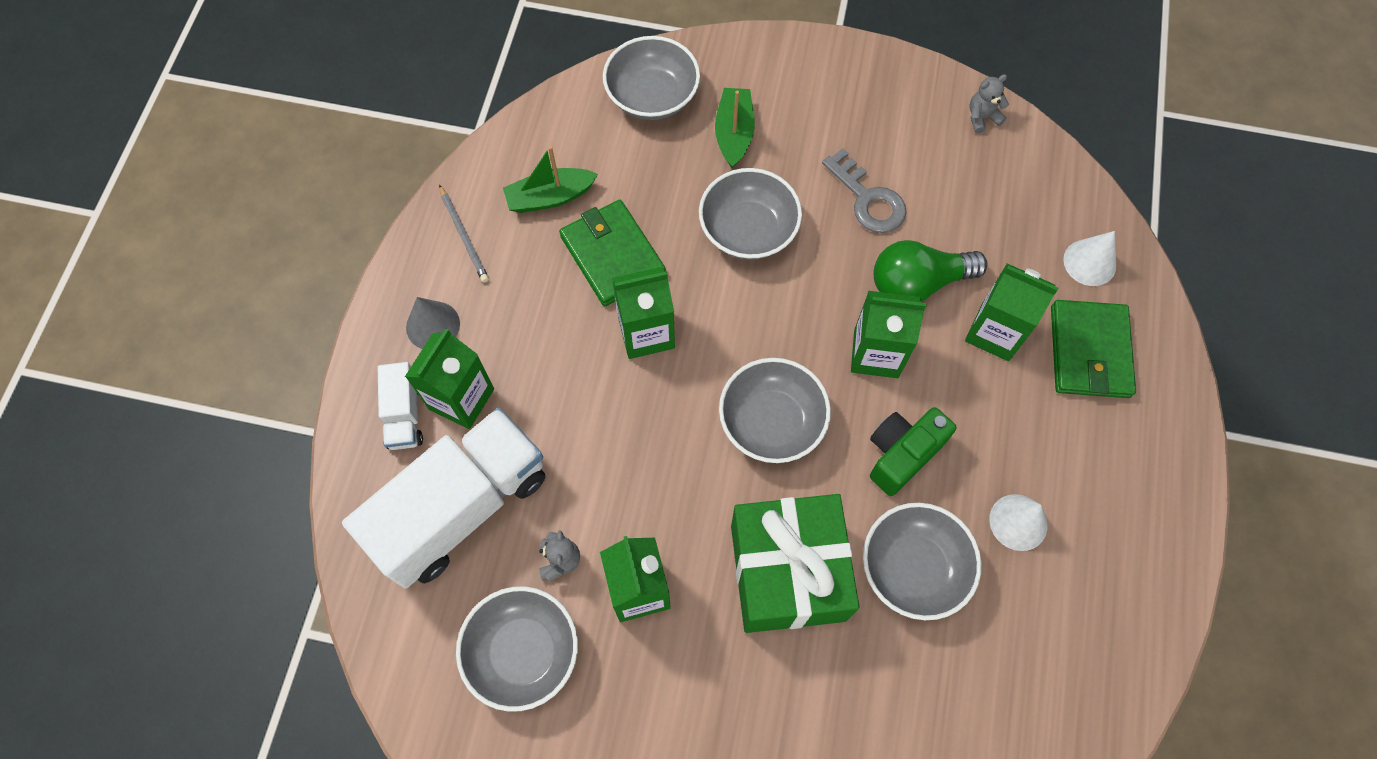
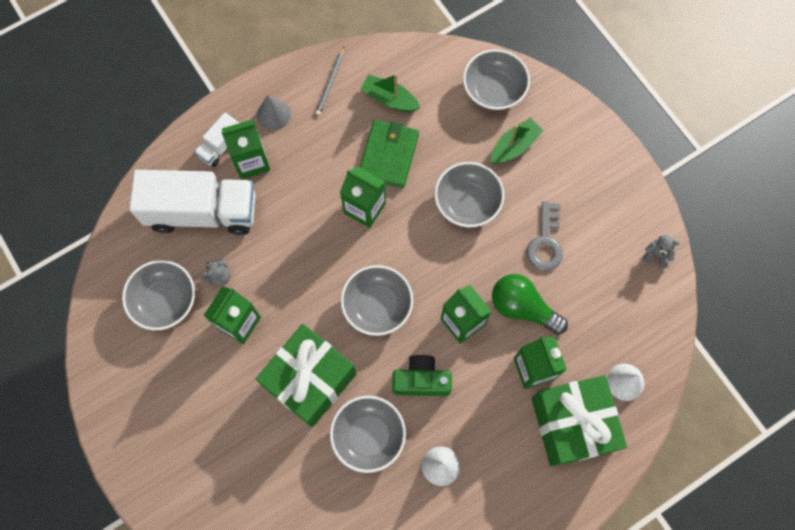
camera: 45 degrees right, 5 degrees up
(1089, 351) = (571, 424): green wallet -> green gift

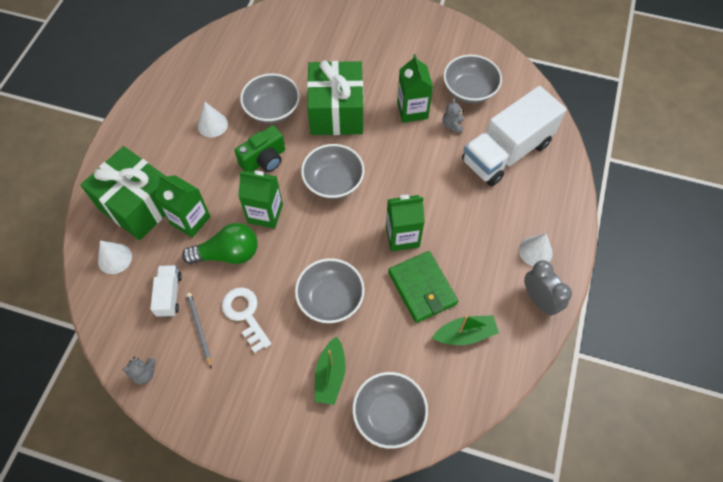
camera: 140 degrees right, 10 degrees down
(221, 146) = (544, 201): white truck -> white truck (169, 295)
(251, 161) = (512, 207): green carton -> none
(273, 114) = (535, 251): grey cone -> white cone
(311, 80) = (539, 300): none -> grey clock
(330, 82) = (522, 310): grey pencil -> grey pencil (199, 329)
(545, 242) = (245, 314): grey key -> white key

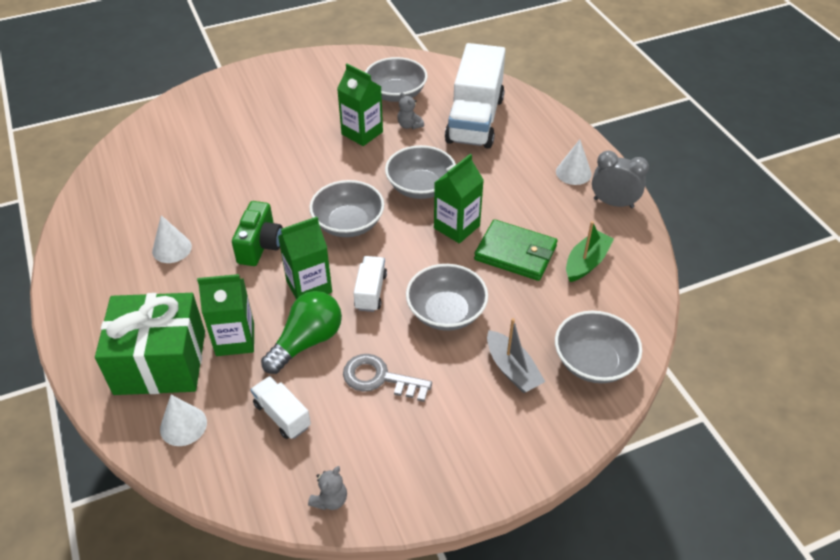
camera: 40 degrees left, 15 degrees down
(199, 329) = (346, 422): grey pencil -> none
(245, 314) = (379, 378): white key -> grey key
(272, 109) = (224, 202): grey bowl -> grey bowl (420, 187)
(298, 246) = (370, 292): none -> white truck
(330, 375) = (512, 369): green boat -> grey boat
(336, 112) = (292, 171): green gift -> none

